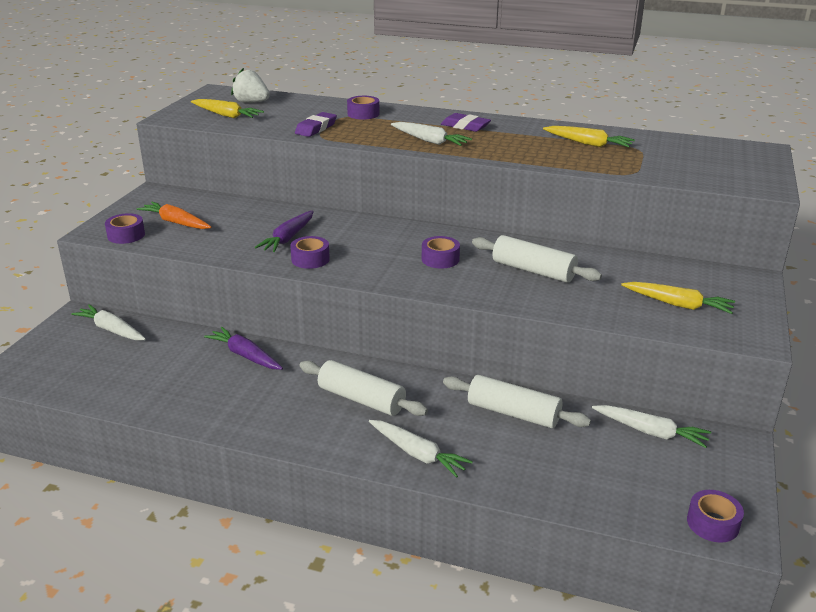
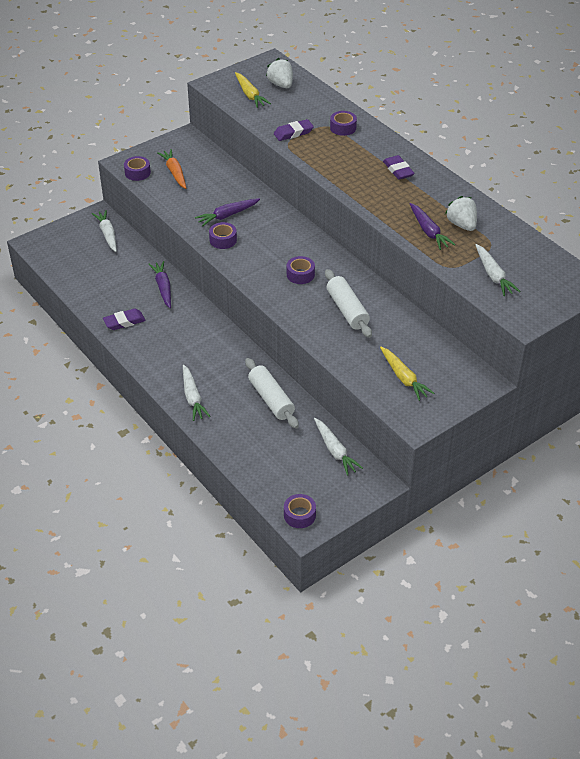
camera: 35 degrees right, 15 degrees up
(230, 410) = (124, 322): none -> purple eraser
(361, 399) = (198, 349): white rolling pin -> none
(429, 141) = (353, 177): white carrot -> white carrot (493, 275)
(567, 156) = (428, 231): none -> purple carrot
(588, 144) = (461, 225): yellow carrot -> white strawberry

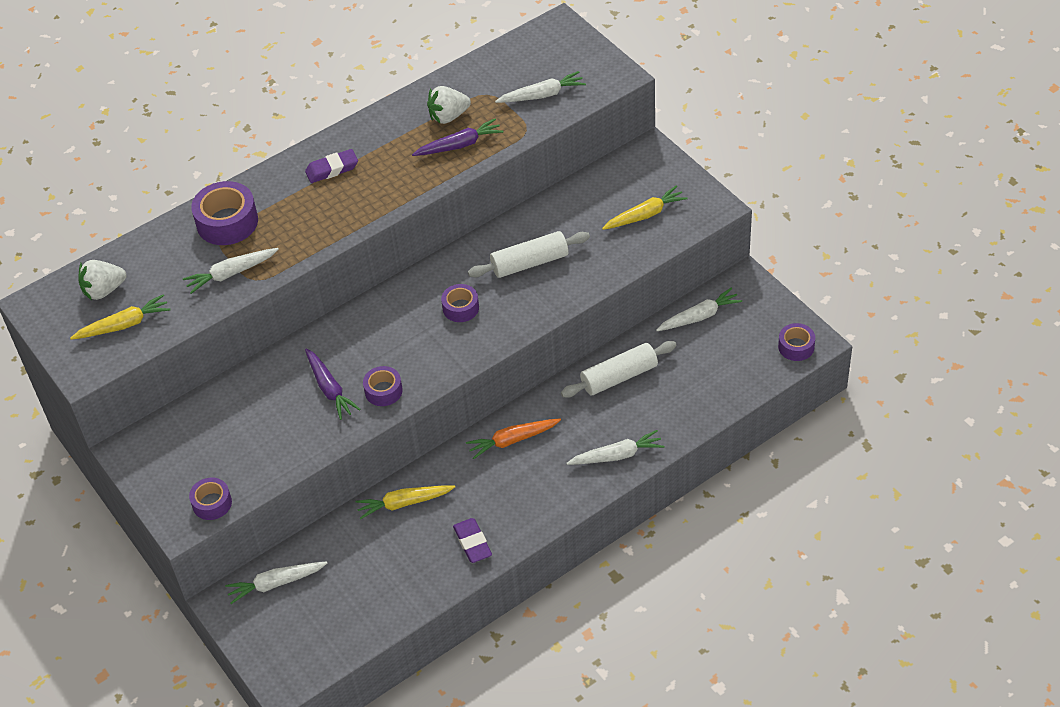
camera: 85 degrees left, 5 degrees up
(163, 288) = (404, 503): purple carrot -> yellow carrot
(174, 173) = (219, 457): orange carrot -> orange carrot (512, 440)
(293, 133) = (231, 274): purple eraser -> white carrot
(343, 128) = (227, 222): purple tape -> purple tape, size x1.69

